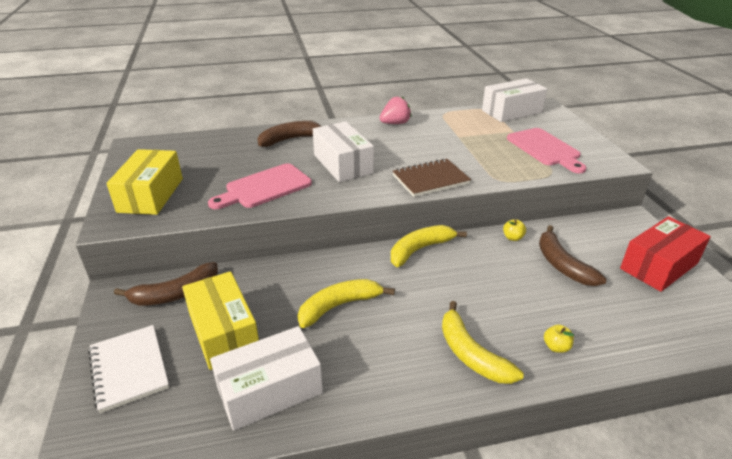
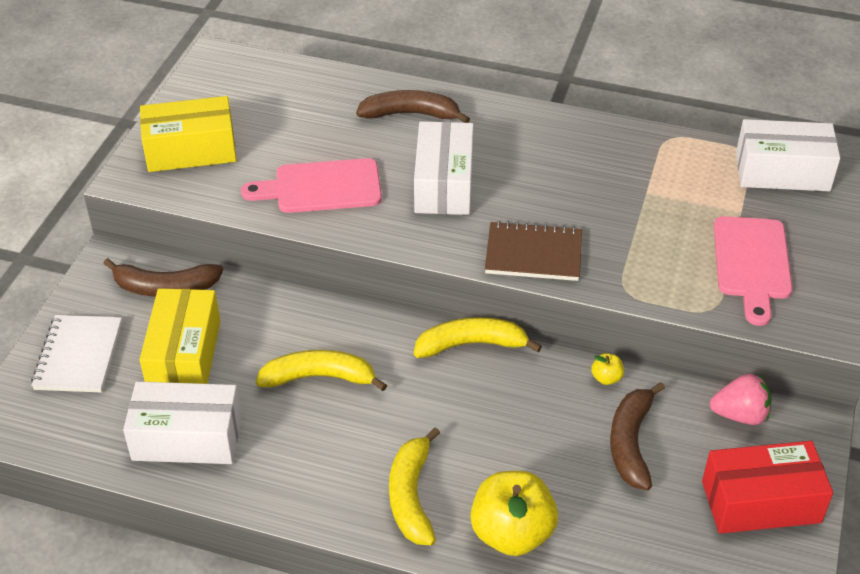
camera: 30 degrees right, 10 degrees up
(150, 195) = (191, 150): yellow box -> yellow box turned 45 degrees clockwise
(395, 123) = (578, 134): pink strawberry -> pink strawberry (740, 415)
(556, 347) = (512, 533): yellow apple -> yellow apple, size x2.37

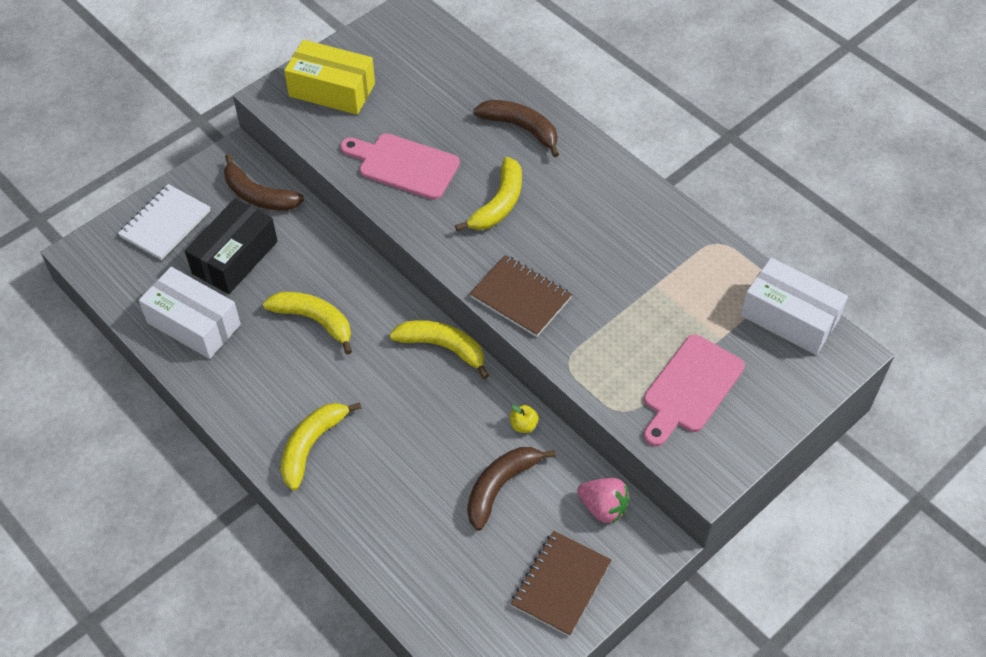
camera: 30 degrees right, 10 degrees up
(184, 355) = (235, 257): yellow box -> black box
(443, 184) = (498, 204): white box -> yellow banana
(512, 533) = (359, 511): yellow apple -> none
(761, 502) = (560, 584): red box -> brown notebook

